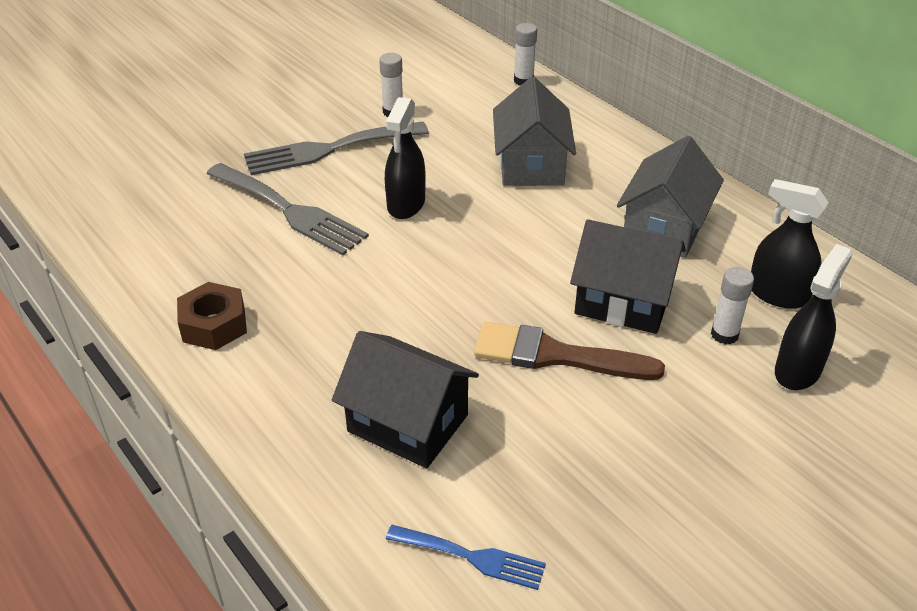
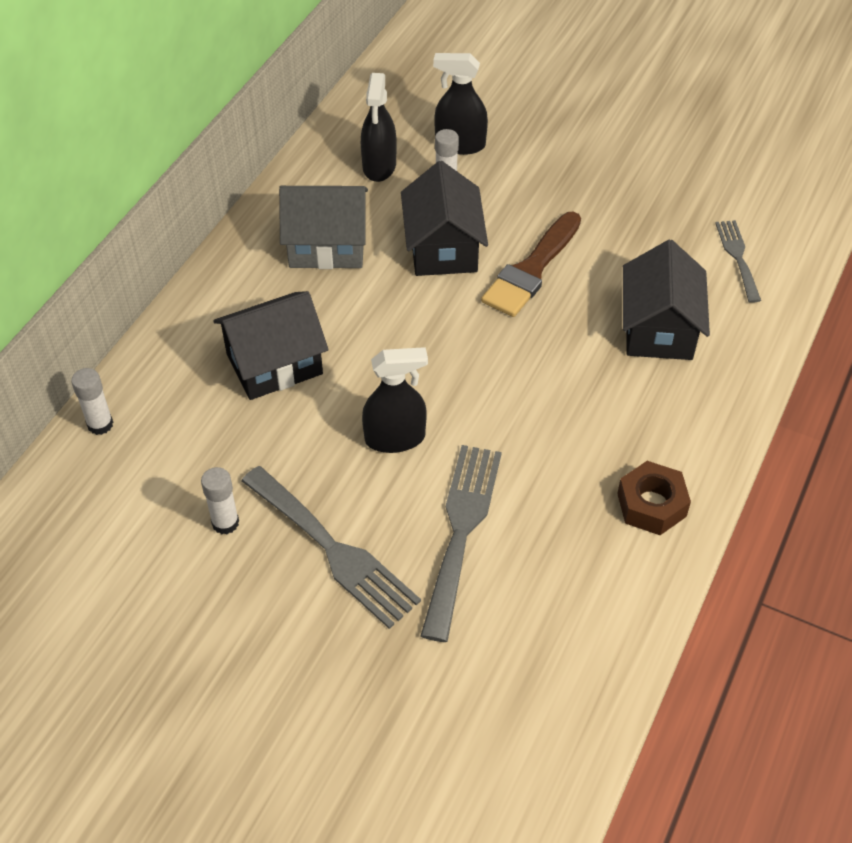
camera: 115 degrees left, 10 degrees up
(472, 557) = (737, 257): blue fork -> grey fork
(531, 165) = (274, 364): grey house -> black house
(555, 355) = (531, 269): brown brush -> brown brush turned 45 degrees clockwise

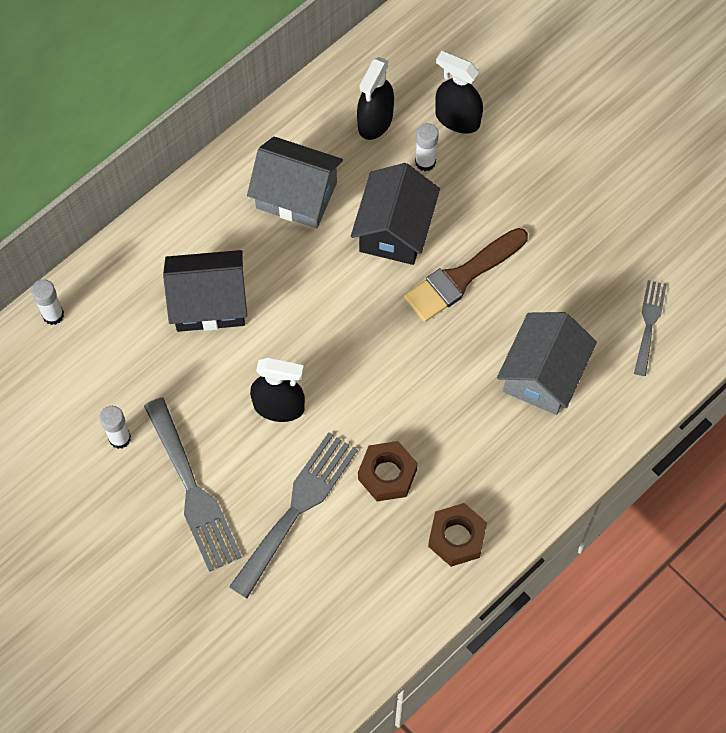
camera: 20 degrees right, 15 degrees up
(545, 467) = (387, 474): none -> brown nut
(658, 329) = (542, 374): black house -> grey house

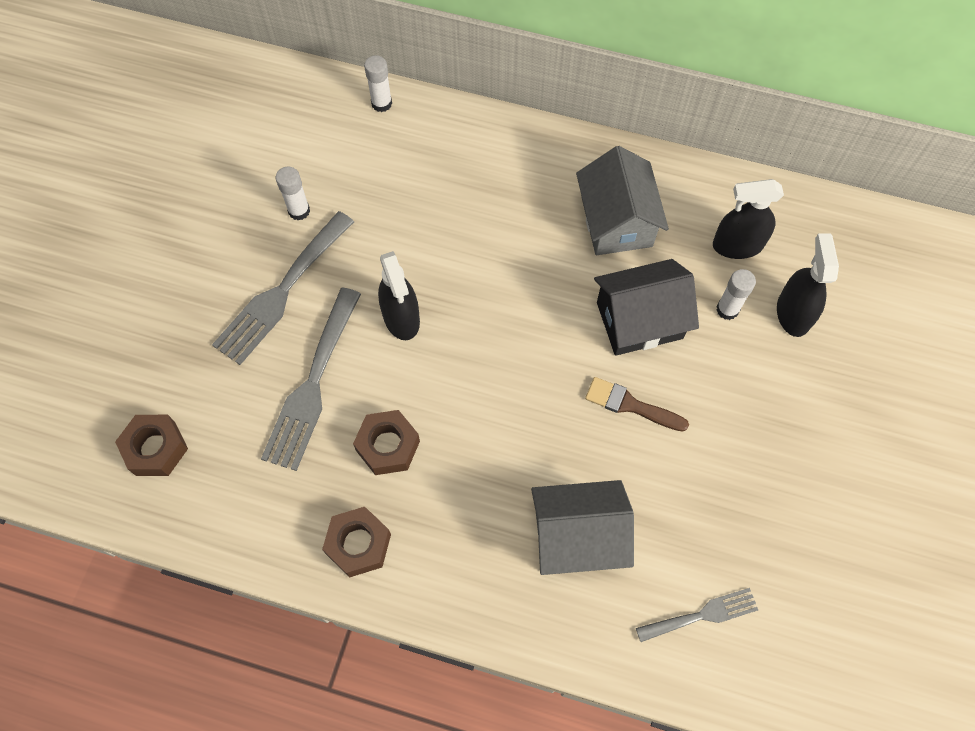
camera: 60 degrees right, 0 degrees up
(209, 303) = (466, 209): black house -> none
(278, 661) = (156, 449): none -> brown nut
(297, 507) = (312, 385): grey fork -> grey fork turned 105 degrees clockwise
(461, 277) = (630, 405): brown brush -> brown brush, size x0.66

